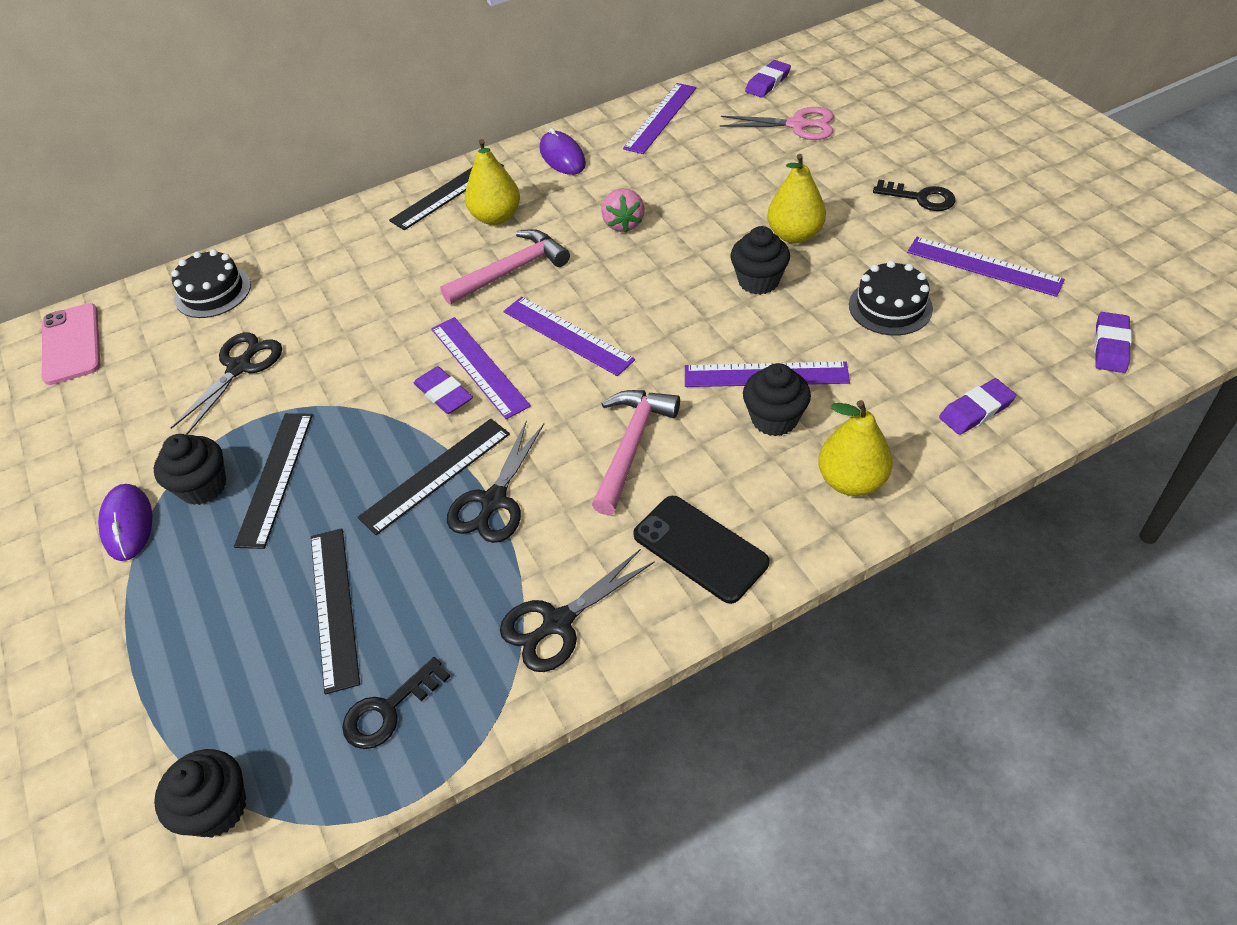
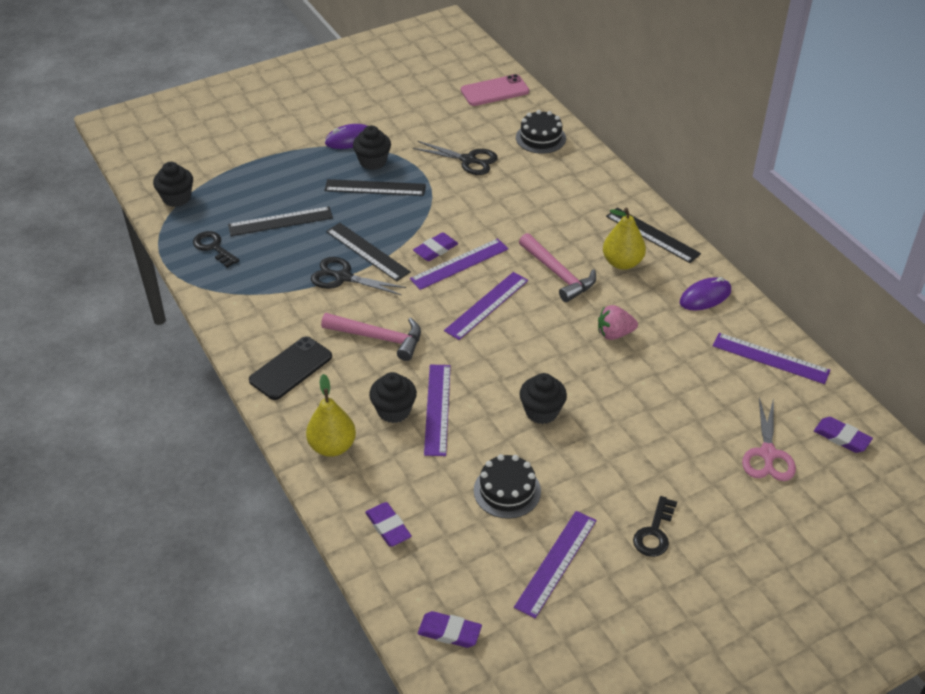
camera: 85 degrees right, 5 degrees down
(557, 623) = (251, 307): black scissors -> none
(794, 235) = (600, 438): yellow pear -> none

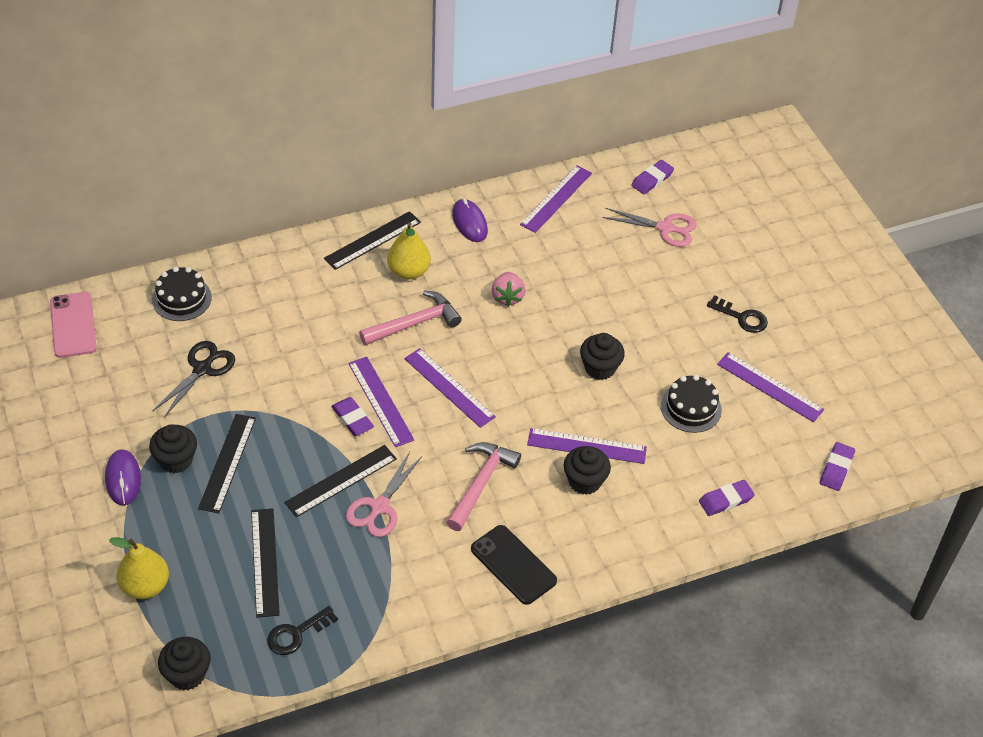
camera: 85 degrees left, 5 degrees up
(332, 446) = (625, 536): yellow pear -> yellow pear (145, 586)
(343, 277) = (379, 507): black scissors -> pink scissors

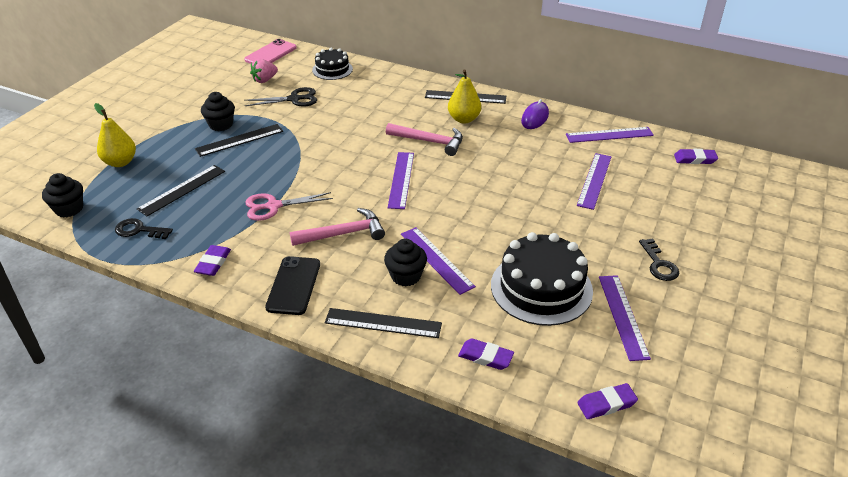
camera: 50 degrees right, 10 degrees down
(123, 479) = (188, 117): purple mouse -> none
(341, 480) = (276, 182): black ruler -> black ruler (383, 323)
(352, 419) = (327, 161): purple eraser -> purple eraser (213, 263)
(380, 401) = (354, 162): purple ruler -> purple ruler (594, 180)
(507, 297) = (504, 161): pink strawberry -> pink strawberry (264, 80)
(600, 368) = (509, 227): black cupcake -> none
(665, 228) = (668, 187): pink scissors -> none
(691, 408) = (541, 288): black cake -> black cake, size x1.74

